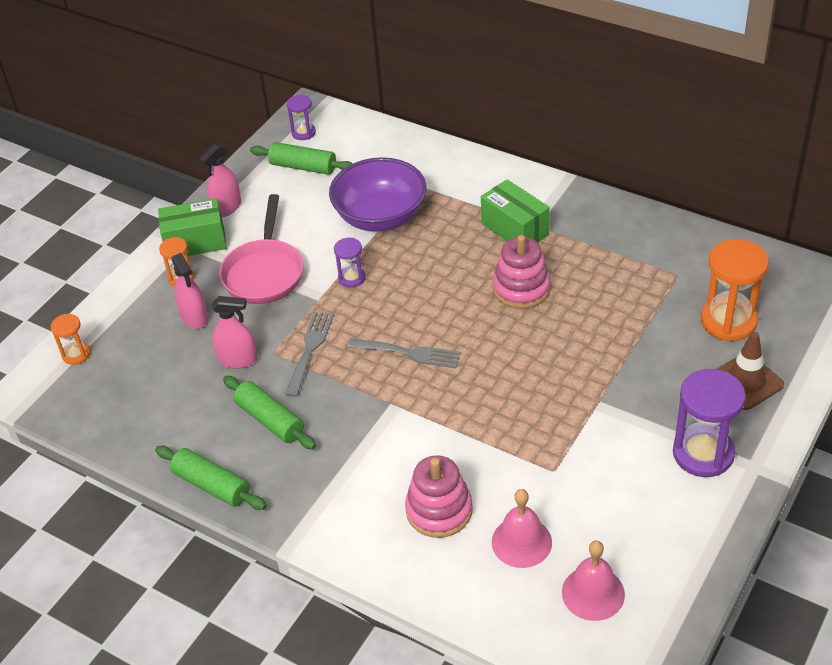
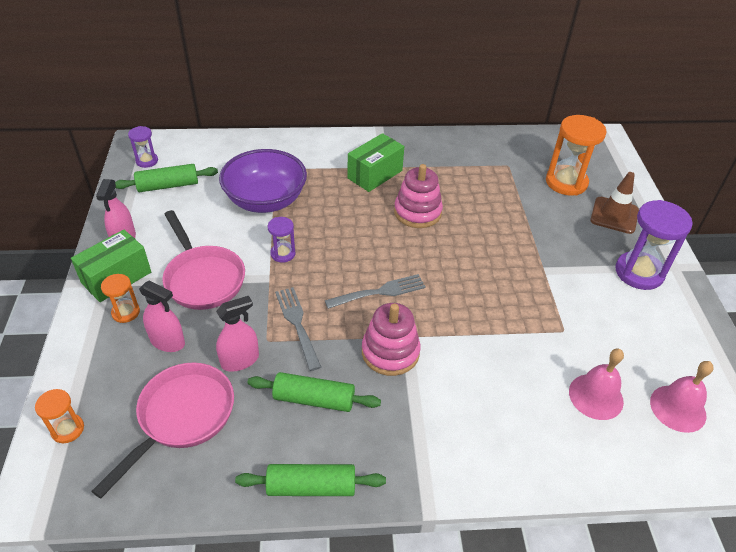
camera: 40 degrees left, 0 degrees up
(160, 384) = (182, 417): none -> pink pan
(439, 510) = (516, 404): pink stacking toy -> pink stacking toy (390, 352)
(515, 229) = (375, 174): green box -> green box turned 60 degrees counterclockwise

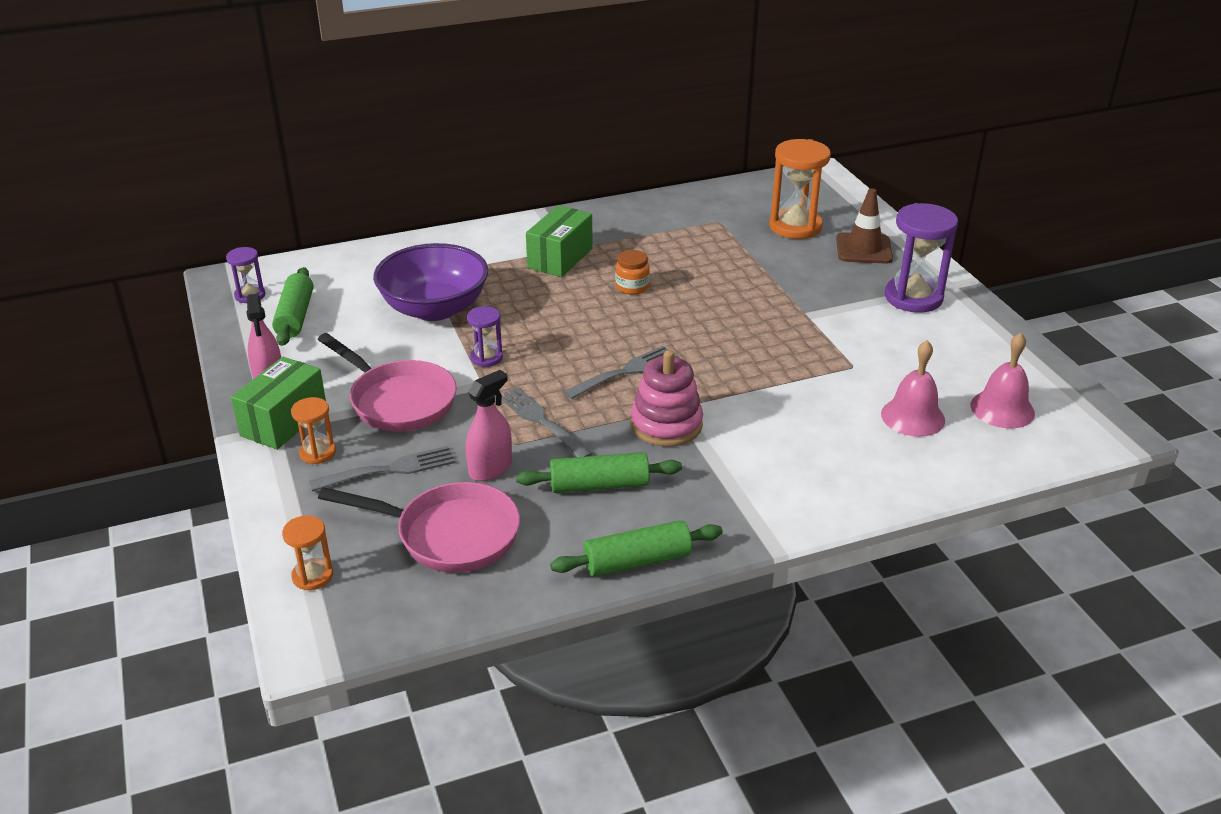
camera: 15 degrees left, 10 degrees down
(167, 342) = (389, 470): pink spray bottle -> grey fork
(168, 186) = (295, 316): green rolling pin -> green rolling pin turned 60 degrees counterclockwise
(182, 417) = (449, 535): pink pan -> pink pan turned 90 degrees clockwise
(417, 212) = (632, 287): pink stacking toy -> orange jar

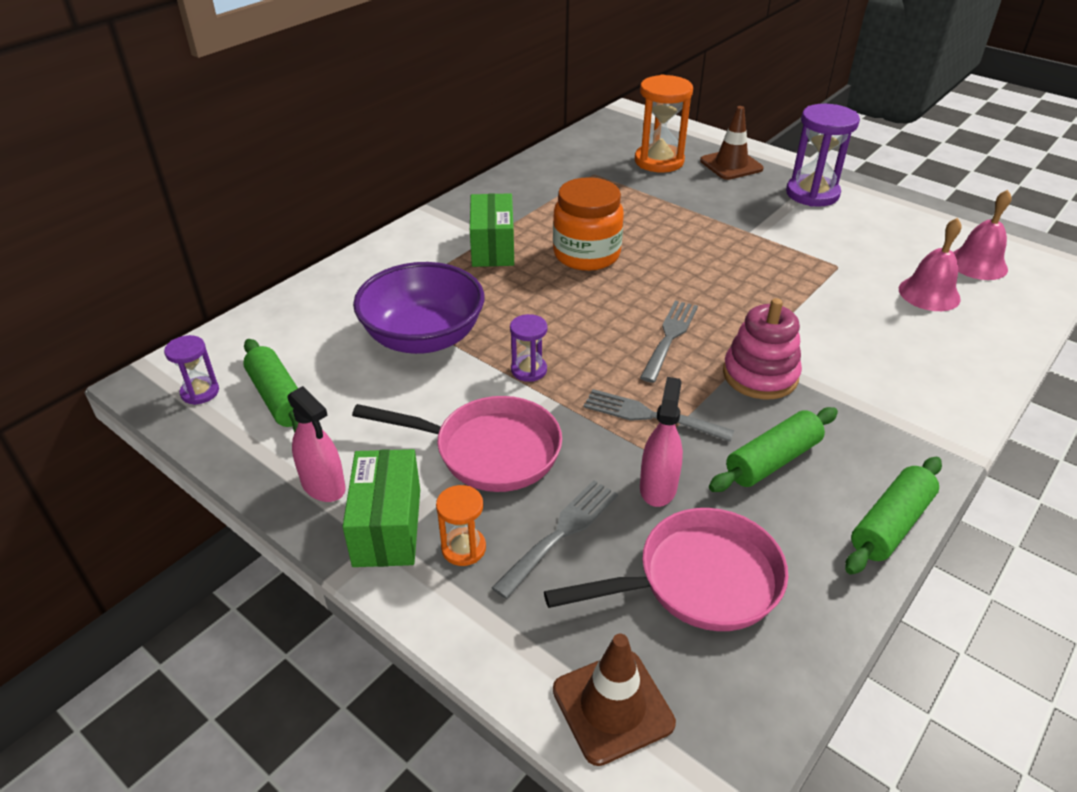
camera: 30 degrees left, 5 degrees up
(312, 576) = (613, 706): orange hourglass -> brown traffic cone
(632, 287) = (586, 254): orange jar -> orange jar, size x1.98

